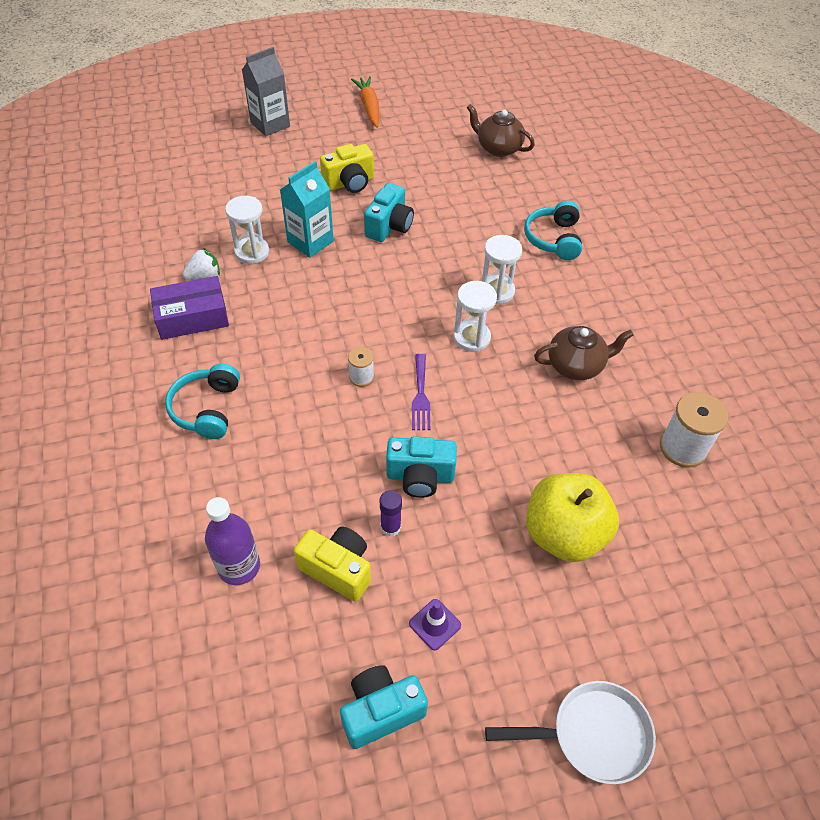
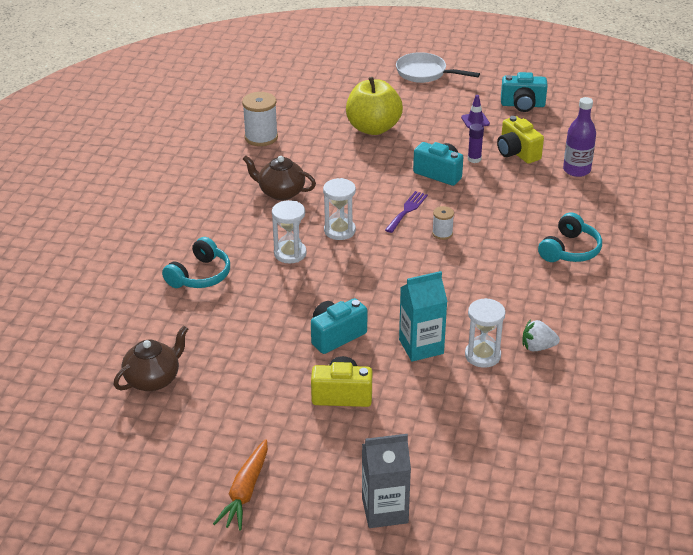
camera: 150 degrees left, 15 degrees down
(192, 317) = (560, 316): purple box -> none
(498, 148) = (153, 379): brown teapot -> brown teapot turned 105 degrees counterclockwise

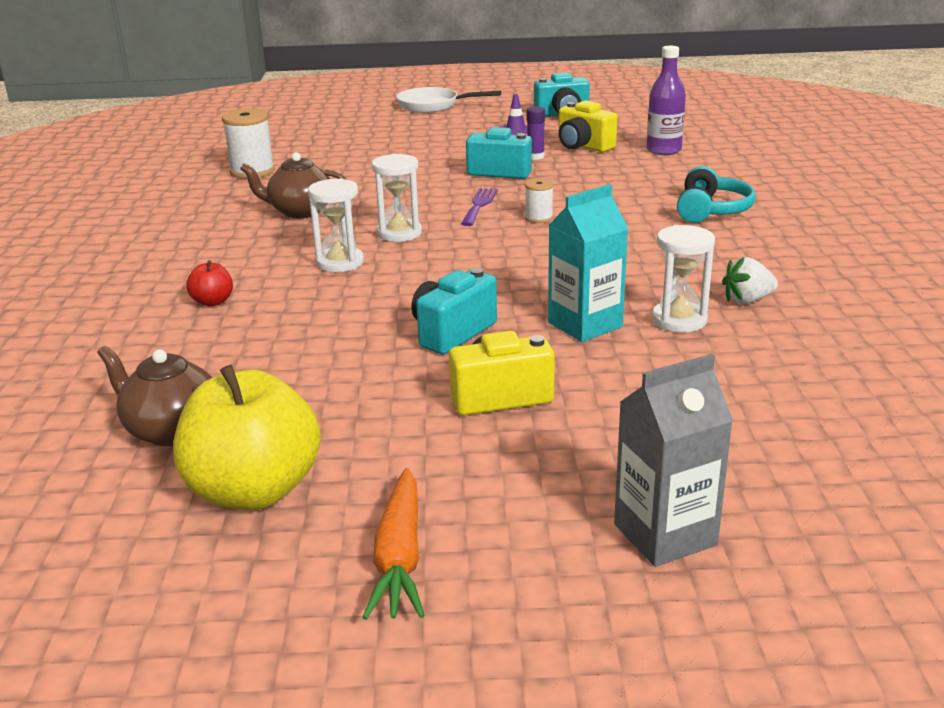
camera: 15 degrees left, 10 degrees down
(153, 379) = (172, 430): brown teapot -> brown teapot turned 90 degrees counterclockwise
(200, 275) = (213, 302): turquoise headphones -> red apple
(373, 128) = (395, 149): yellow apple -> yellow apple (254, 490)

